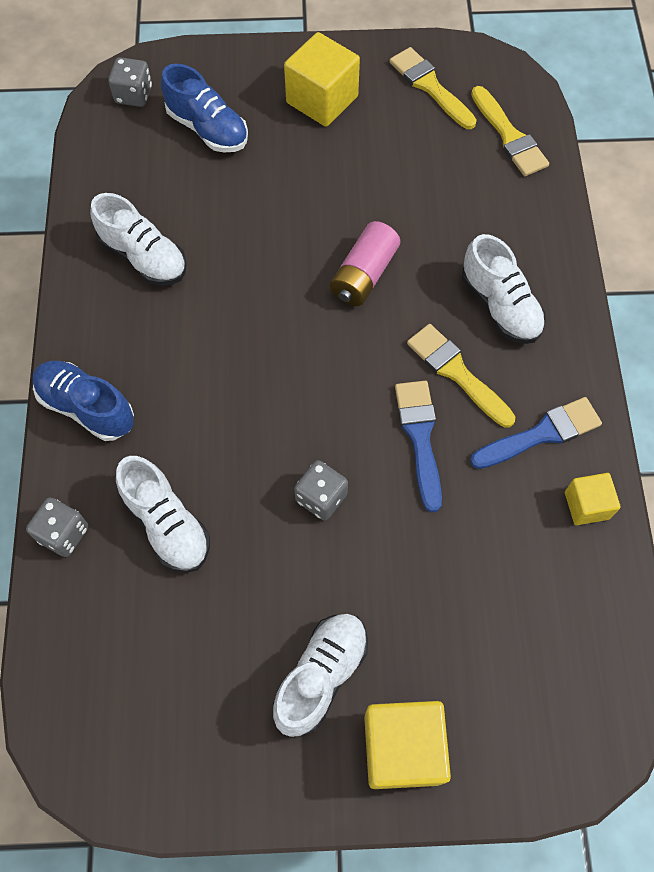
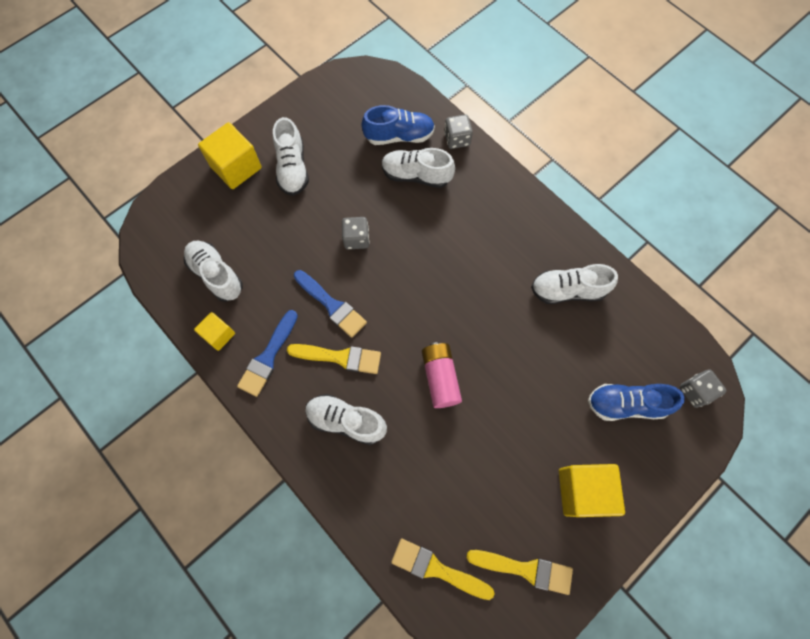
camera: 140 degrees right, 5 degrees up
(87, 407) = (507, 195): blue shoe -> blue shoe (399, 136)
(541, 590) = (216, 275): none -> white shoe

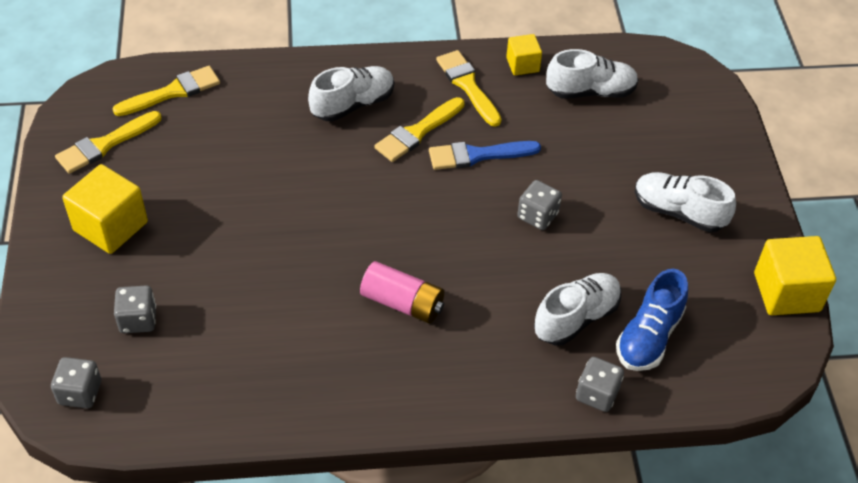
camera: 125 degrees right, 20 degrees down
(236, 167) = (718, 167): yellow cube -> yellow cube (786, 292)
(268, 357) = (467, 85): blue brush -> yellow brush
(440, 378) = (322, 191): pink battery -> pink battery (402, 303)
(567, 290) = (300, 361): white shoe -> none
(626, 404) = (138, 320): blue shoe -> grey dice

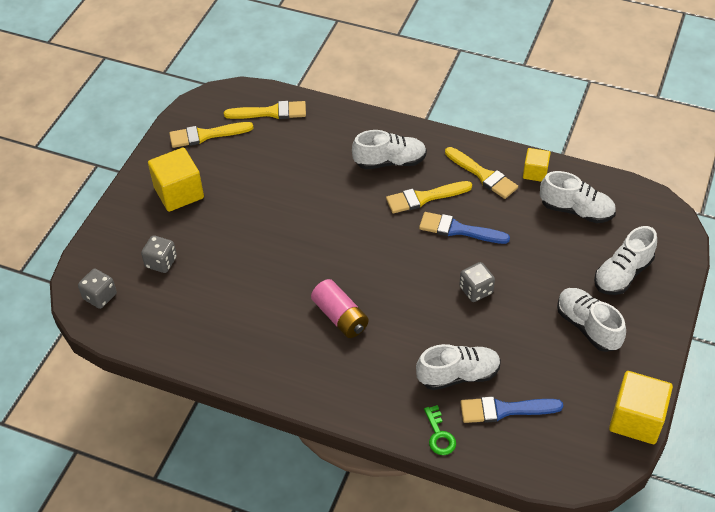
camera: 30 degrees right, 0 degrees up
(467, 85) = (483, 175): yellow brush -> yellow brush turned 135 degrees clockwise
(597, 394) = (439, 435): grey dice -> green key
(649, 337) = (504, 410): blue shoe -> blue brush
(679, 143) = (622, 274): none -> white shoe

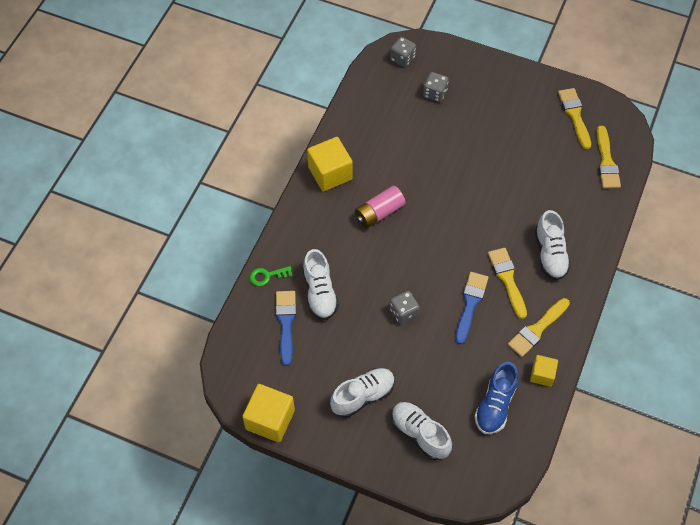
camera: 90 degrees right, 10 degrees up
(179, 193) = (507, 100): yellow cube -> yellow cube (330, 173)
(576, 210) = (495, 405): white shoe -> blue shoe

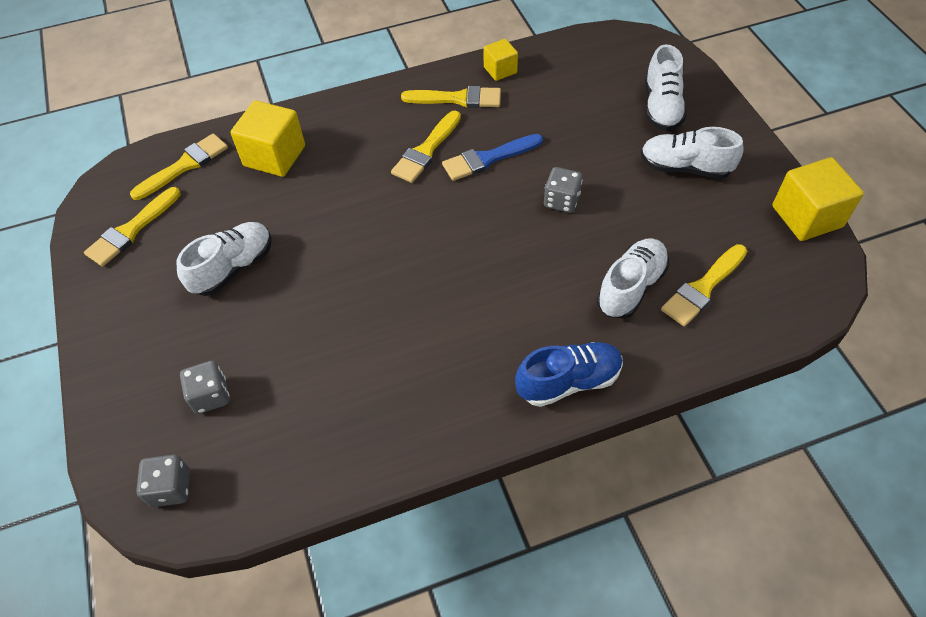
camera: 130 degrees left, 5 degrees down
(267, 276) = (677, 355): green key -> none
(286, 323) = (703, 288): blue brush -> yellow brush
(330, 173) = (463, 412): yellow cube -> yellow cube (274, 156)
(379, 213) = (465, 313): pink battery -> none
(495, 405) = (568, 80): blue shoe -> blue shoe (568, 381)
(550, 254) = (358, 139): white shoe -> white shoe (233, 267)

